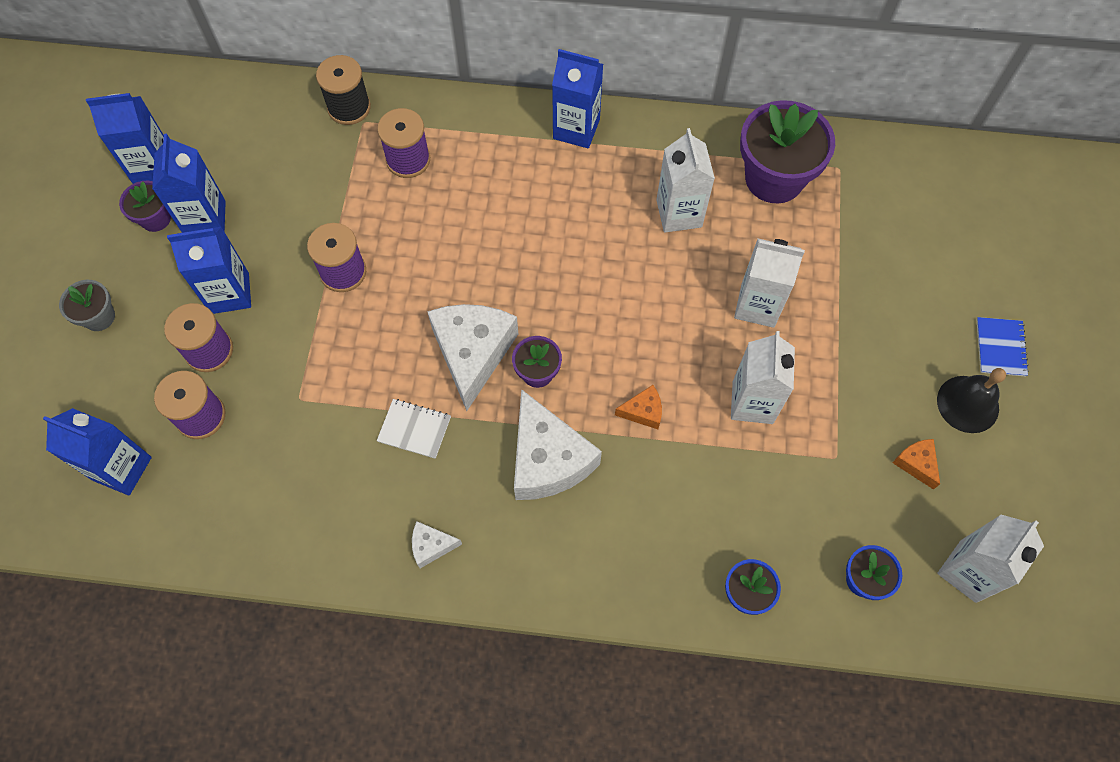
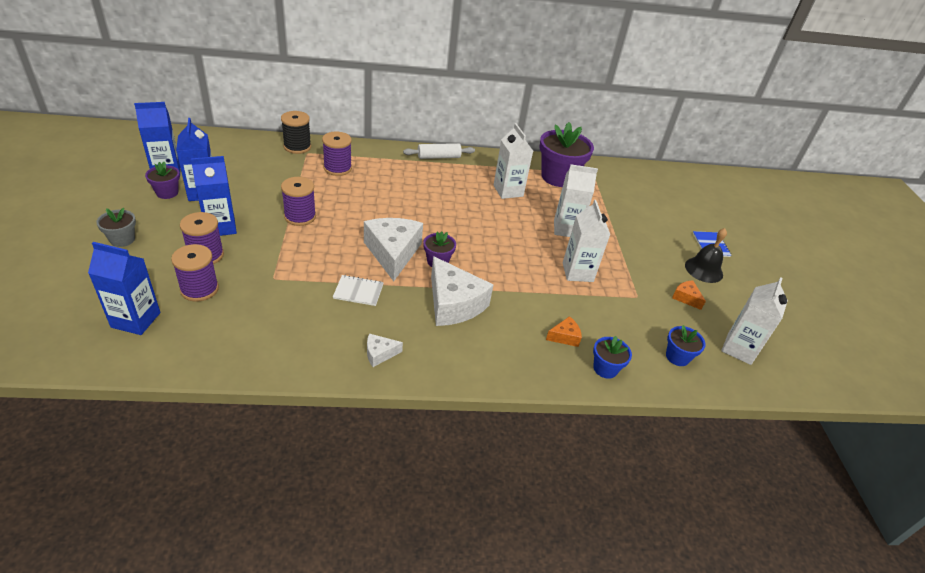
camera: 15 degrees left, 25 degrees down
(576, 129) = (438, 157): blue carton -> white rolling pin
(643, 411) = (510, 278): orange cheese -> orange cheese (564, 337)

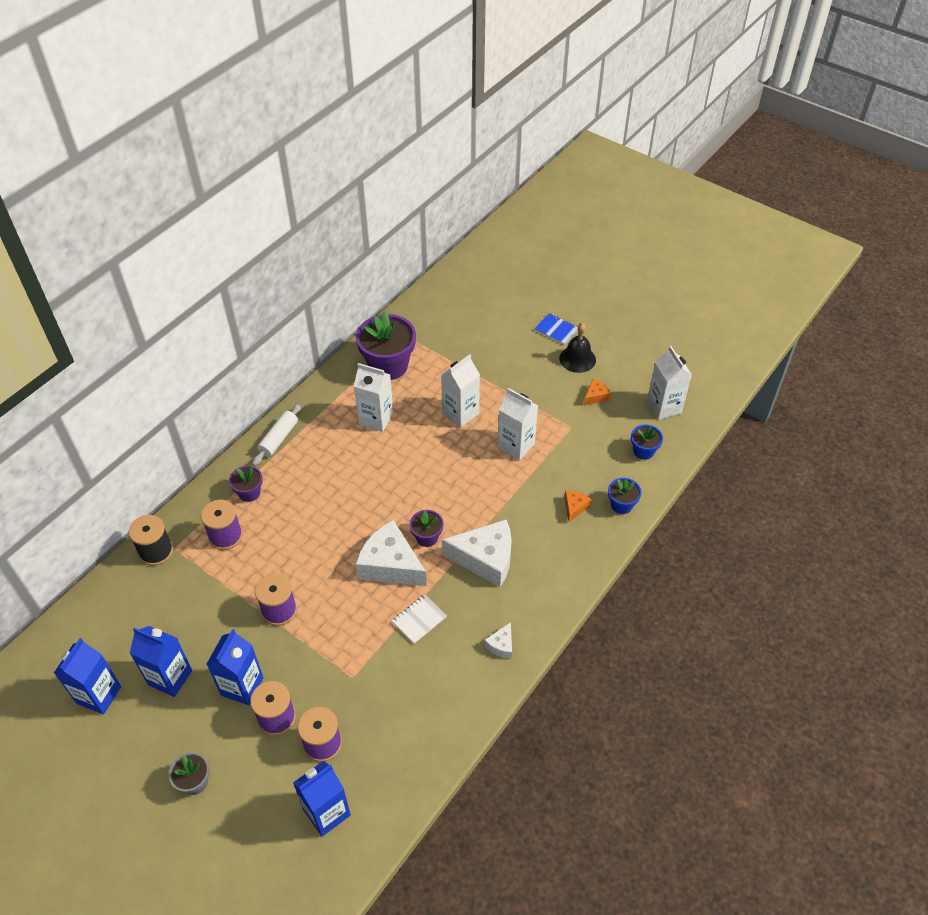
camera: 45 degrees left, 10 degrees up
(167, 193) = (143, 710): purple flower pot -> purple flower pot (249, 493)
(686, 298) = (595, 396): orange cheese -> orange cheese turned 135 degrees clockwise

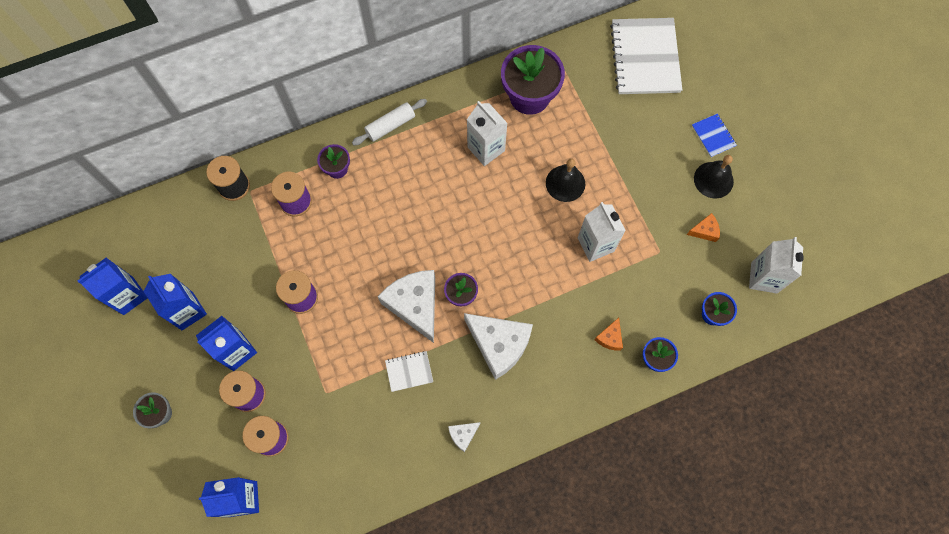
camera: 30 degrees right, 20 degrees up
(460, 413) = (565, 183): white carton -> black bell
(465, 300) = (645, 58): none -> white notebook
(574, 507) = (610, 338): orange cheese -> orange cheese turned 150 degrees clockwise

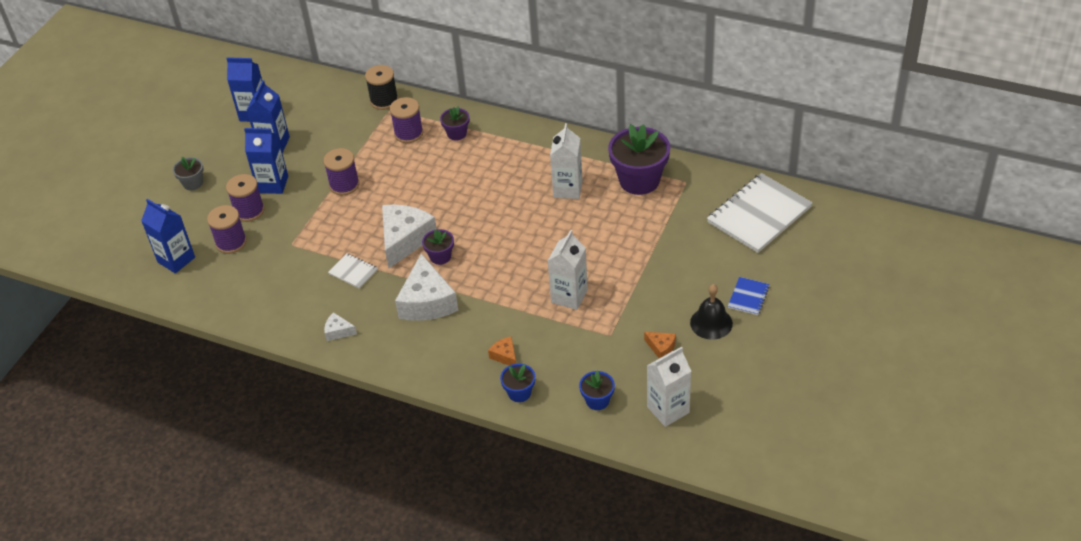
camera: 50 degrees right, 25 degrees down
(390, 125) = (522, 133): white rolling pin -> none
(565, 183) = (596, 246): black bell -> none
(610, 338) = (505, 356): orange cheese -> orange cheese turned 75 degrees clockwise

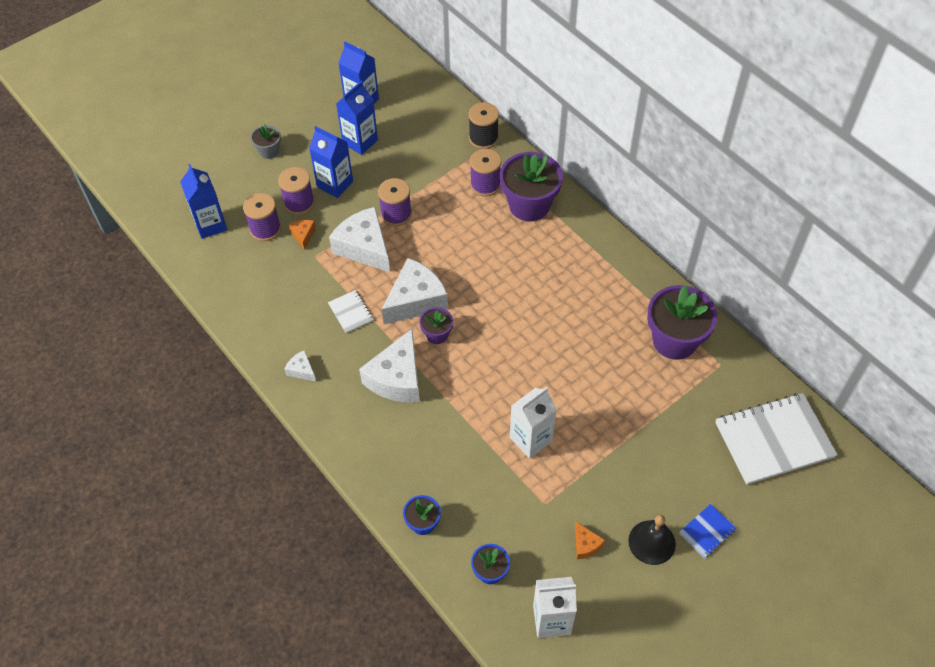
camera: 25 degrees right, 10 degrees up
(332, 220) = (364, 247): none -> white cheese
(457, 133) = (529, 205): purple flower pot -> purple flower pot, size x1.98
(505, 356) = (433, 475): orange cheese -> orange cheese (303, 235)
(567, 189) = (598, 317): white carton -> none

